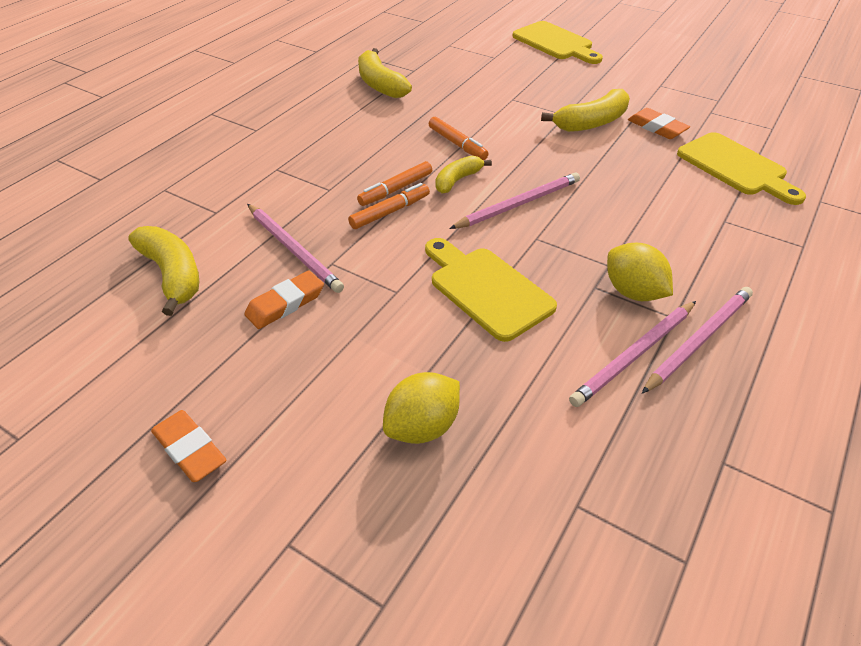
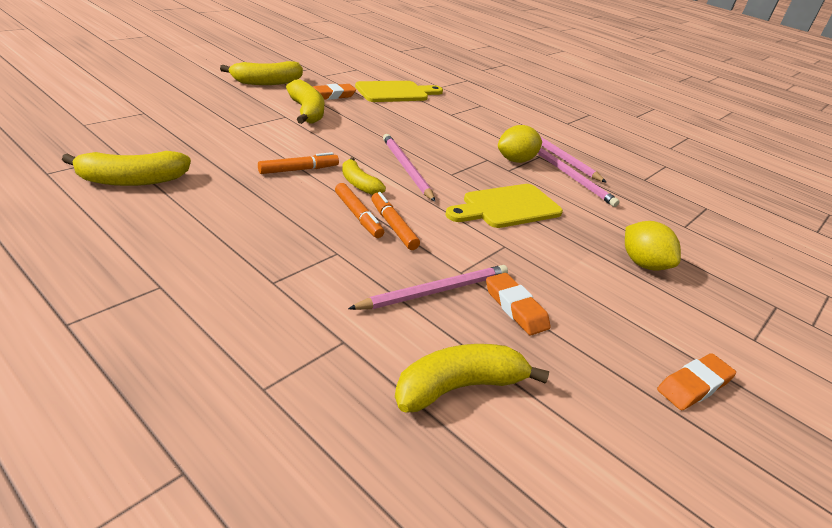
camera: 85 degrees left, 10 degrees down
(555, 43) = (150, 83): yellow cutting board -> none
(638, 87) = (267, 82): none -> yellow banana

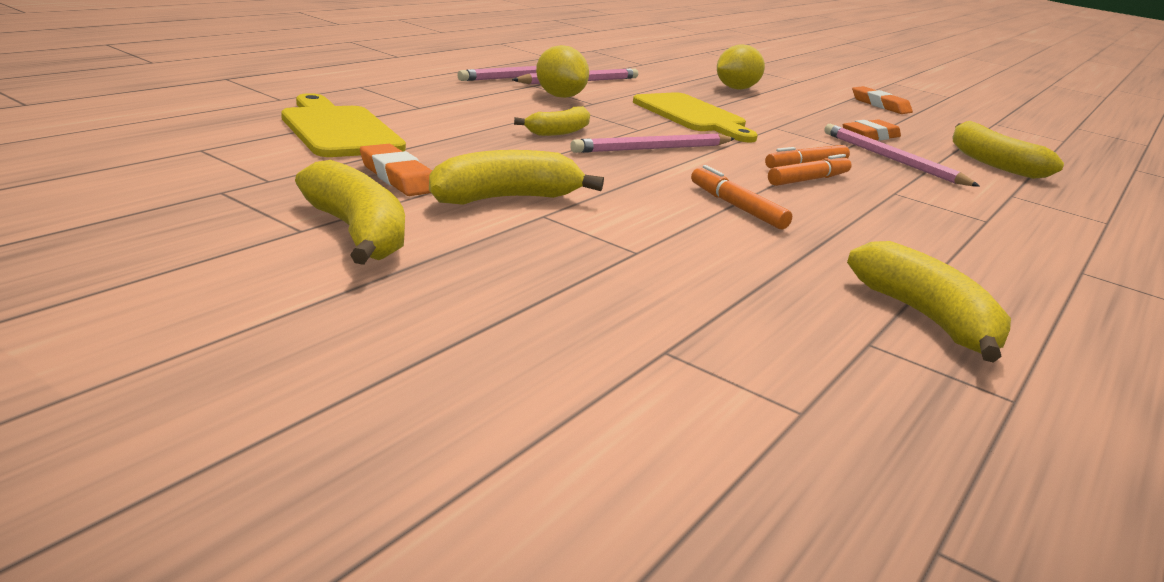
camera: 95 degrees left, 10 degrees down
(359, 184) = (730, 175): yellow banana -> yellow banana (559, 132)

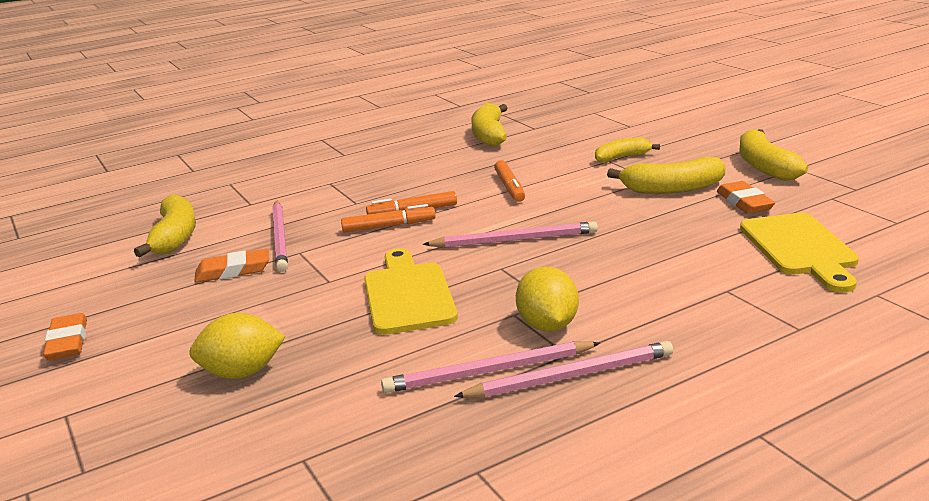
camera: 150 degrees left, 0 degrees up
(559, 132) = (591, 258): yellow banana -> yellow banana (622, 157)

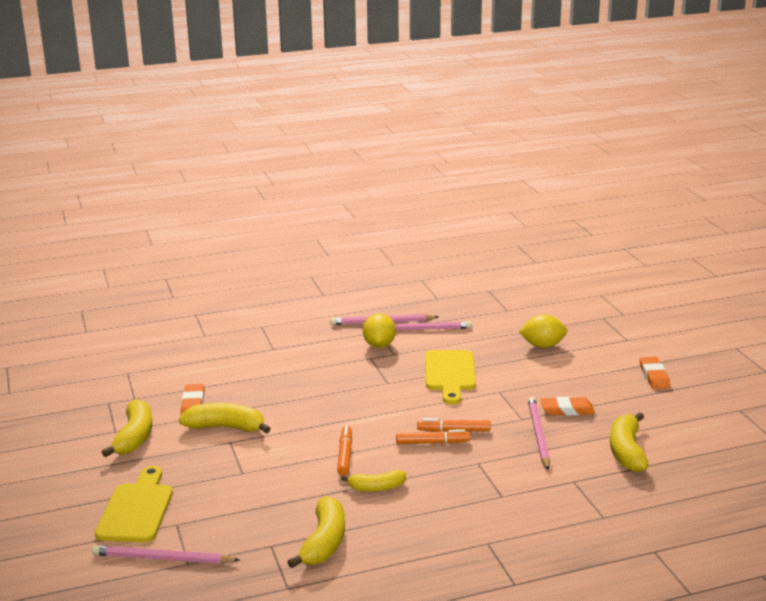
camera: 170 degrees left, 0 degrees up
(514, 240) = (368, 402): pink pencil -> pink pencil (162, 559)
(622, 157) = (228, 474): yellow banana -> yellow banana (377, 488)
(800, 248) = (205, 365): yellow cutting board -> yellow cutting board (136, 509)

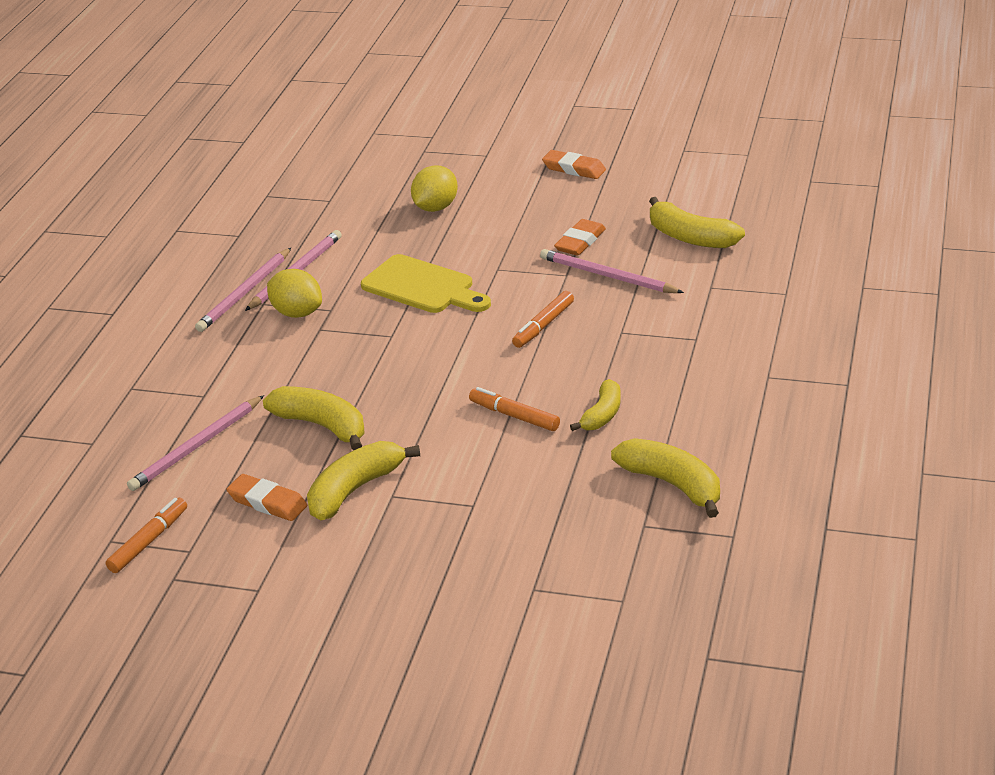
camera: 55 degrees left, 10 degrees up
(134, 437) = (292, 575): yellow banana -> yellow banana (322, 426)
(136, 509) = (470, 615): yellow cutting board -> none
(162, 559) = (596, 619): pink pencil -> pink pencil (196, 447)
(432, 442) = (552, 347): orange marker -> orange marker (148, 541)

